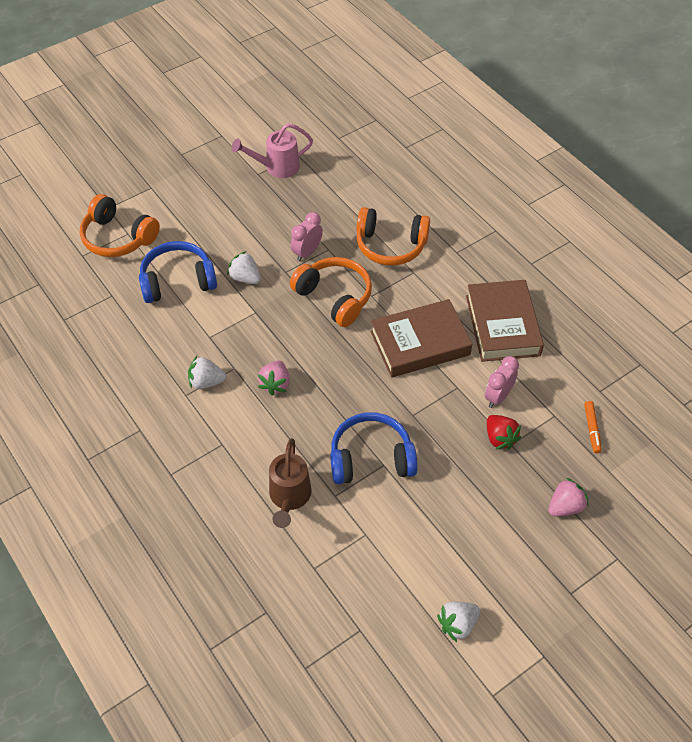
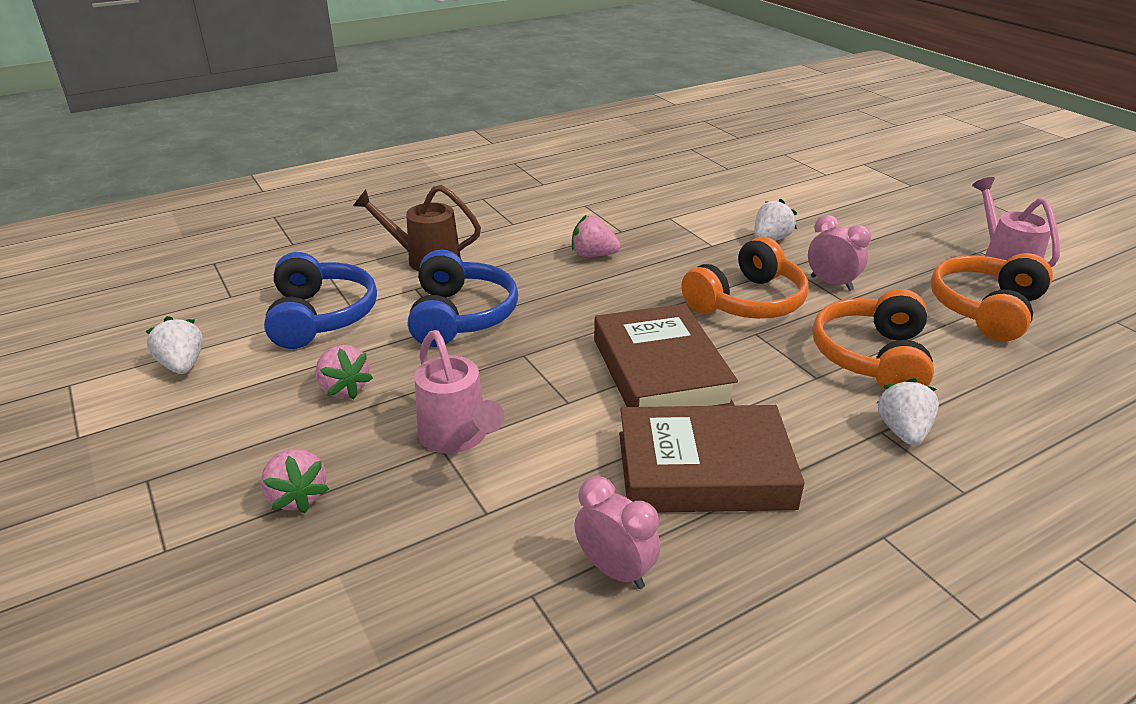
camera: 95 degrees right, 20 degrees down
(118, 237) = (817, 169): orange headphones -> orange headphones (985, 309)
(178, 281) = (756, 200): blue headphones -> blue headphones (320, 316)
(206, 382) = (601, 215): white strawberry -> white strawberry (903, 431)
(466, 510) = (344, 388): none -> pink strawberry
(498, 396) = (541, 445): pink clock -> pink clock (615, 570)
(499, 438) = (457, 437): red strawberry -> pink watering can
(592, 429) = (442, 563): orange marker -> none

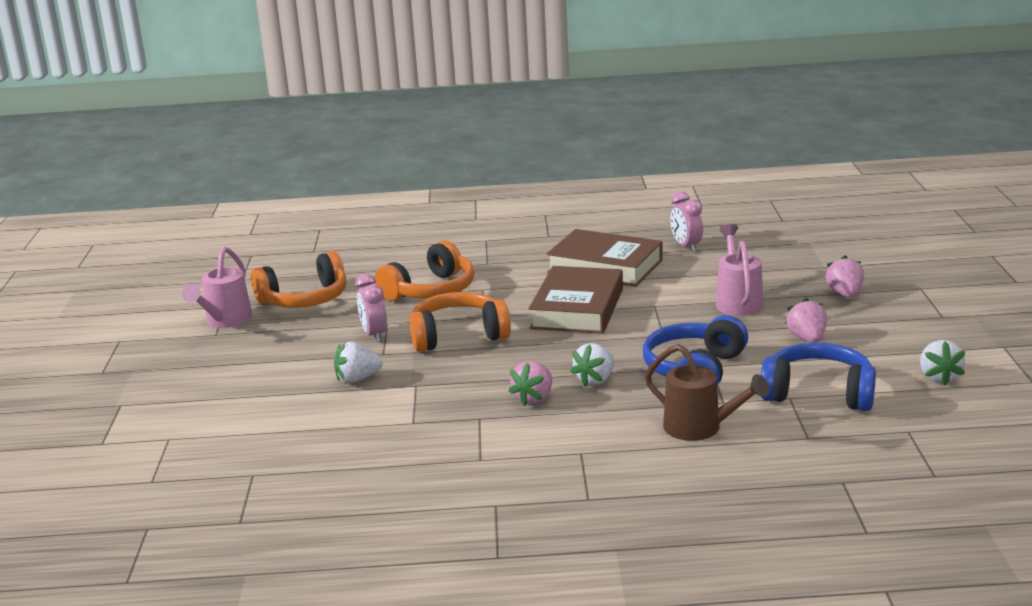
camera: 150 degrees left, 10 degrees down
(320, 316) = (818, 393): blue headphones -> blue headphones turned 90 degrees clockwise
(593, 255) = (534, 398): pink strawberry -> pink strawberry turned 75 degrees clockwise
(903, 431) = (476, 261): white strawberry -> white strawberry (595, 380)

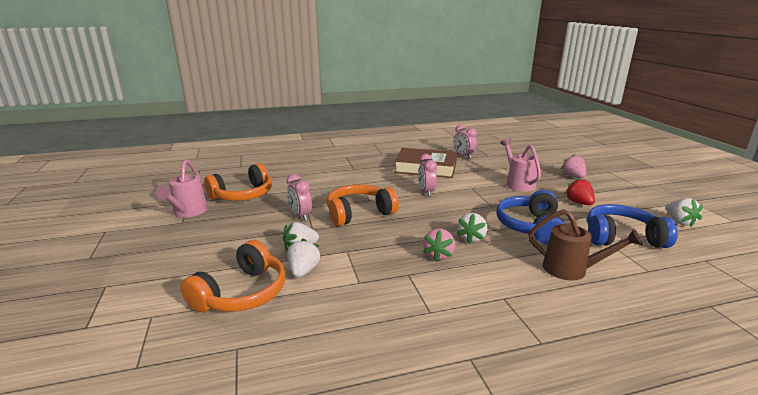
camera: 15 degrees left, 0 degrees up
(351, 405) = (303, 271): none -> white strawberry
(431, 290) = (327, 186): orange headphones -> orange headphones (242, 293)
(577, 308) = (426, 192): brown book -> pink clock
(807, 339) = (579, 203): pink strawberry -> red strawberry

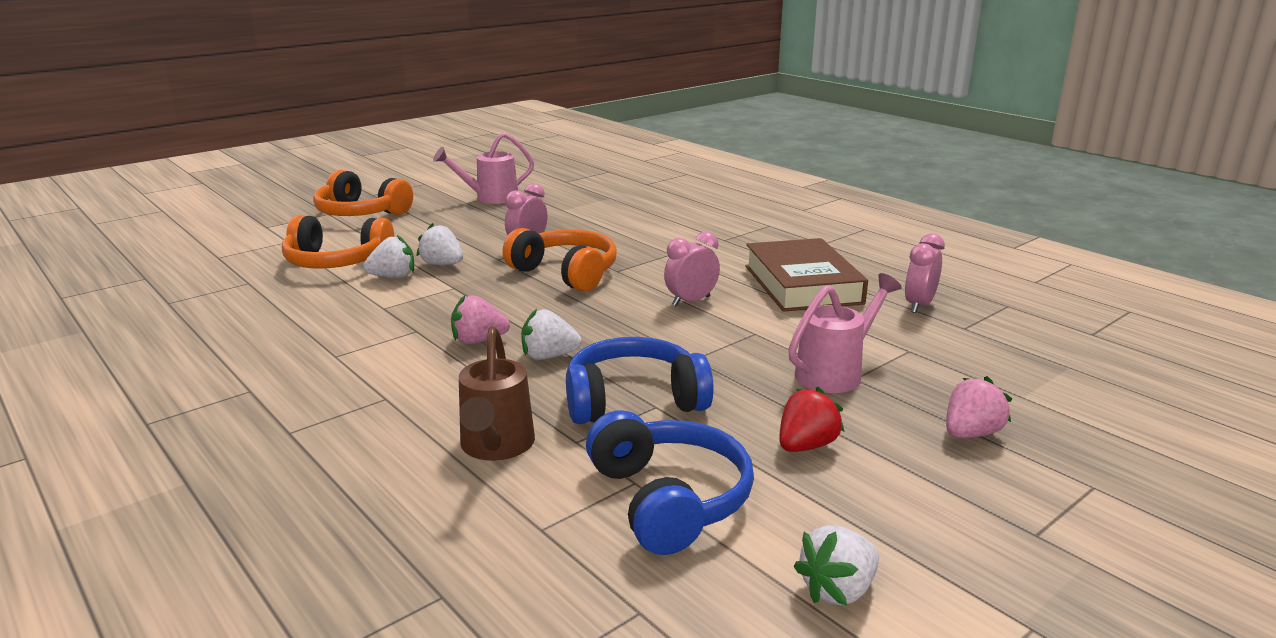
camera: 65 degrees right, 0 degrees up
(243, 195) = (559, 207): orange headphones -> orange headphones (361, 213)

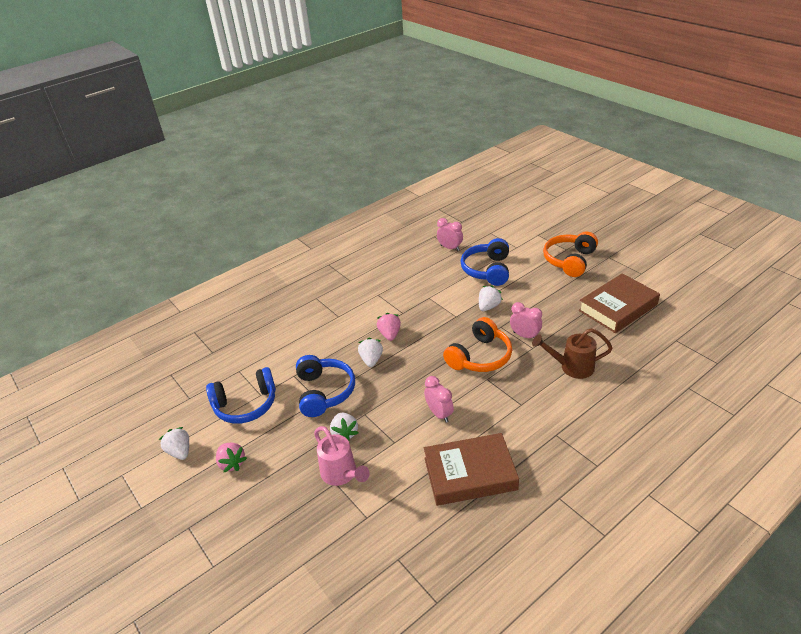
camera: 95 degrees right, 15 degrees up
(336, 262) = (487, 270): orange headphones -> blue headphones
(393, 277) = (469, 293): white strawberry -> white strawberry (344, 433)
(491, 198) = (618, 308): pink watering can -> brown book
(496, 446) = (294, 353): brown watering can -> brown watering can (572, 367)
(806, 446) = (273, 453): red strawberry -> none
(919, 305) = (435, 539): pink clock -> pink clock (450, 248)
(970, 433) = (269, 524): pink strawberry -> pink strawberry (232, 463)

